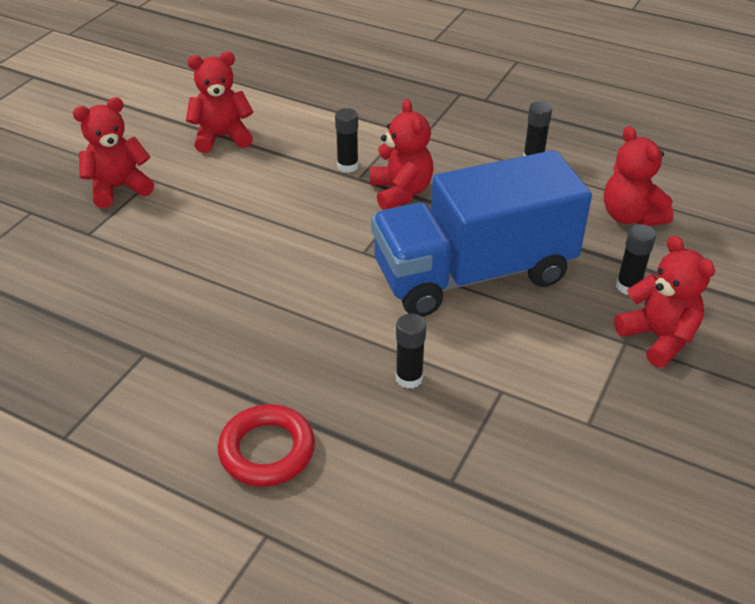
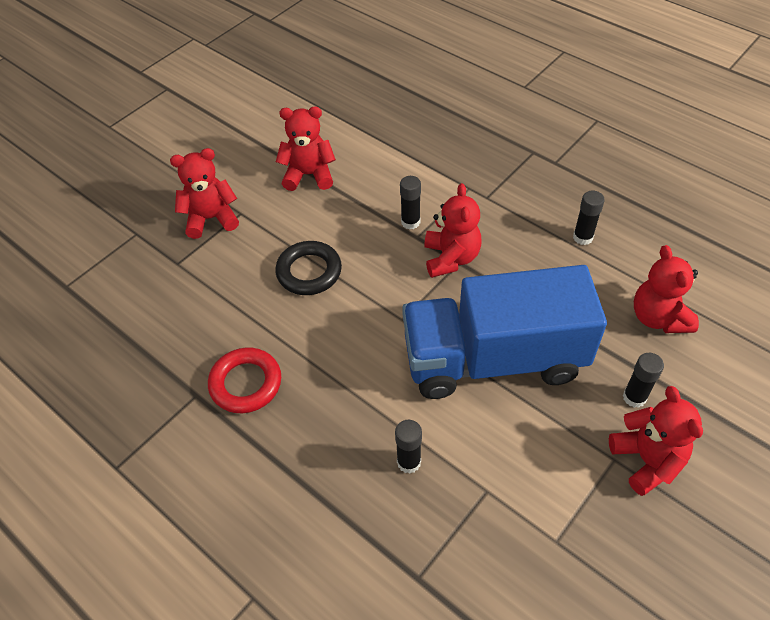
camera: 15 degrees right, 10 degrees up
(247, 223) = (309, 272): none -> black ring
(267, 450) = (272, 513): red ring -> red ring (246, 383)

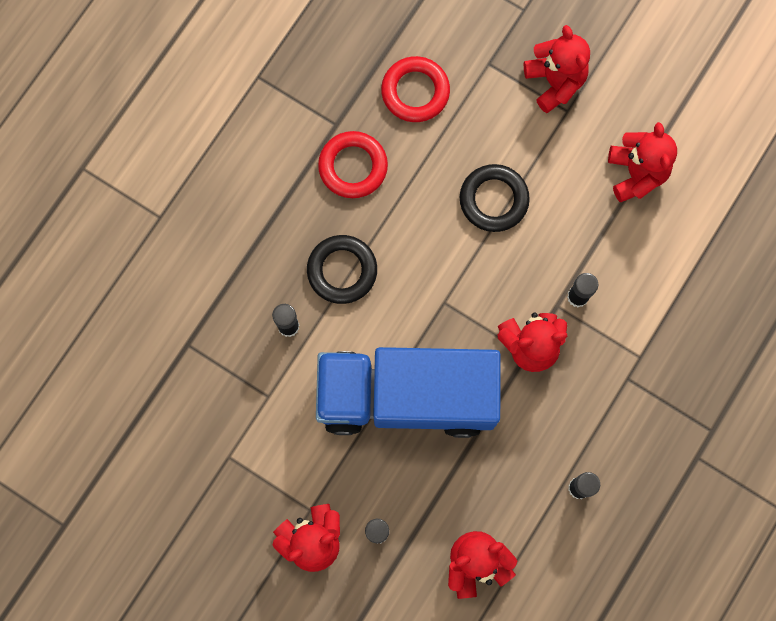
camera: 80 degrees right, 25 degrees up
(184, 322) = (415, 92): none -> red ring
(355, 404) = (342, 270): none -> black ring
(493, 359) = (406, 396): blue truck -> blue truck turned 75 degrees counterclockwise

